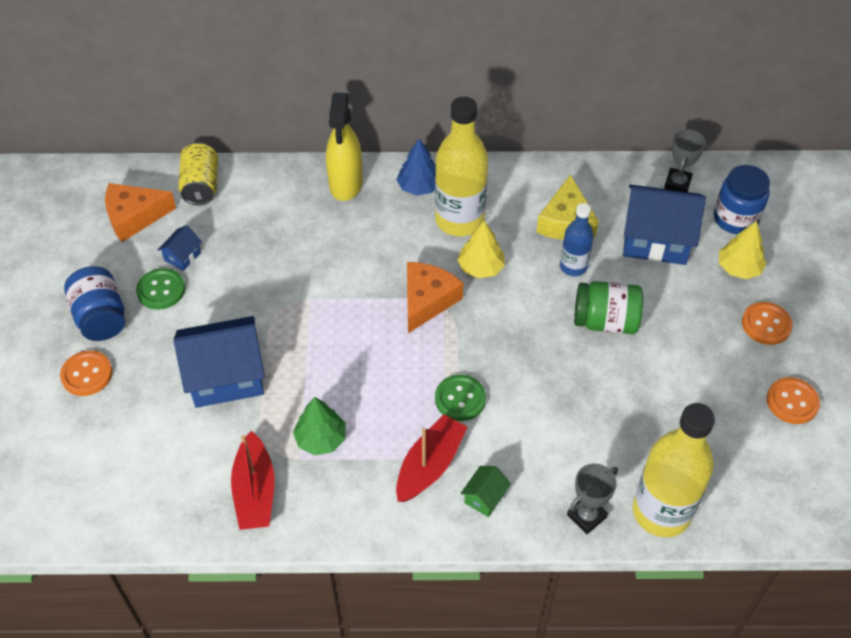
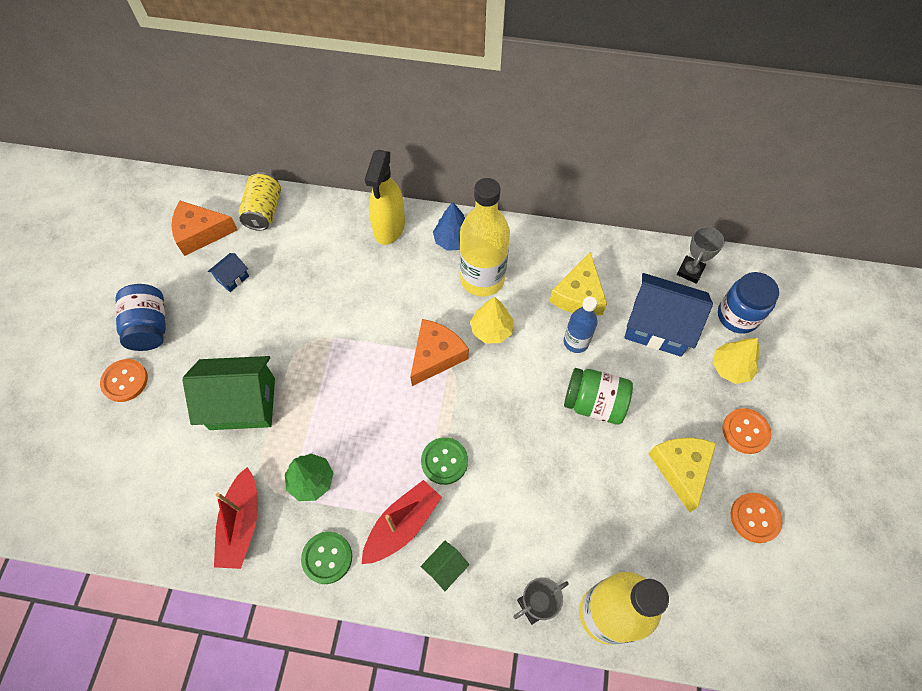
camera: 10 degrees right, 10 degrees up
(161, 290) = (206, 308): green button -> green button (327, 558)
(226, 377) = (242, 403): blue house -> green house
(708, 368) = (681, 468): none -> yellow cheese

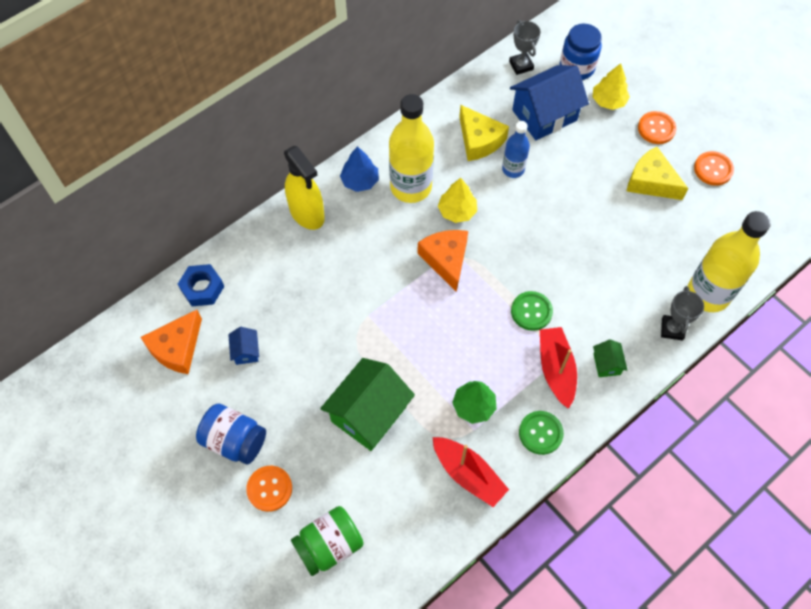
camera: 50 degrees left, 0 degrees up
(264, 211) = (202, 288): yellow can -> blue nut
(594, 403) = (566, 193): green jar -> green jar (329, 545)

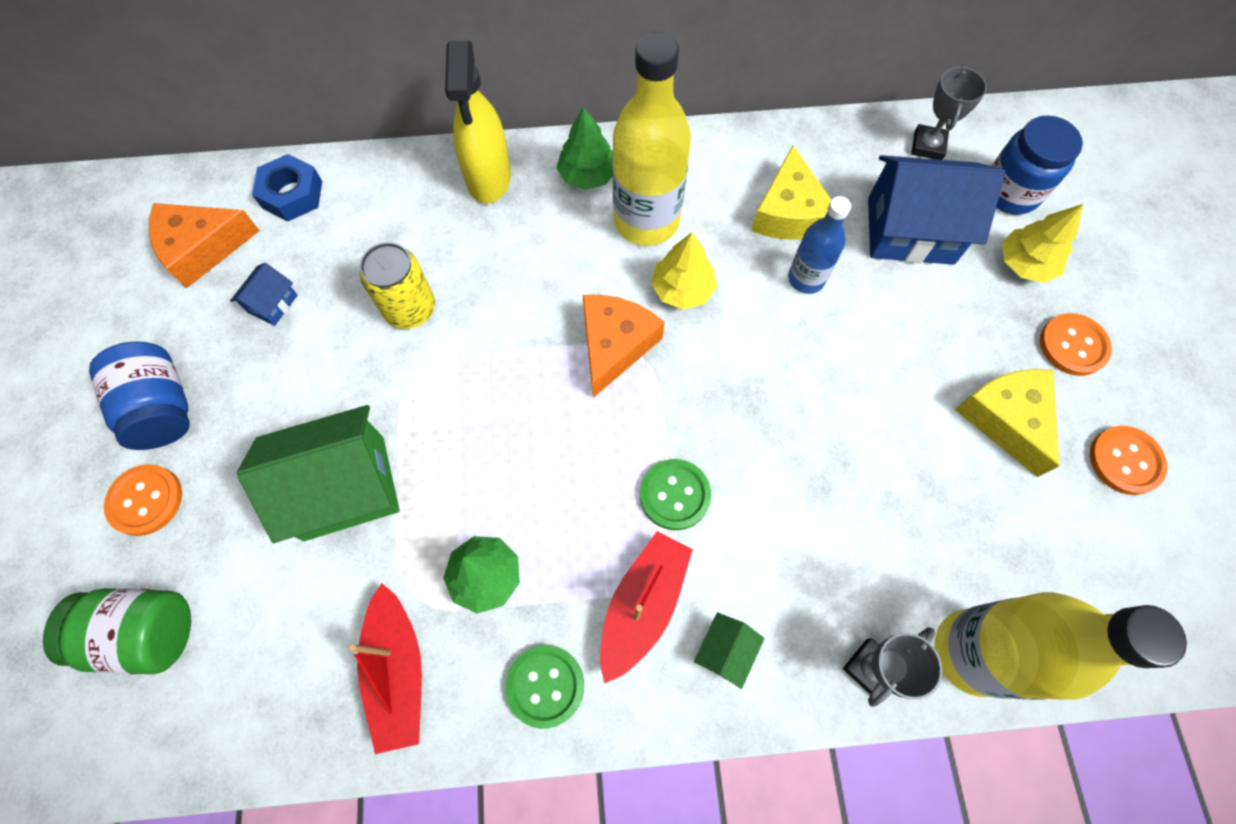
camera: 35 degrees right, 5 degrees up
(324, 307) = (410, 309): none -> yellow can
(360, 181) = (588, 175): blue tree -> green tree

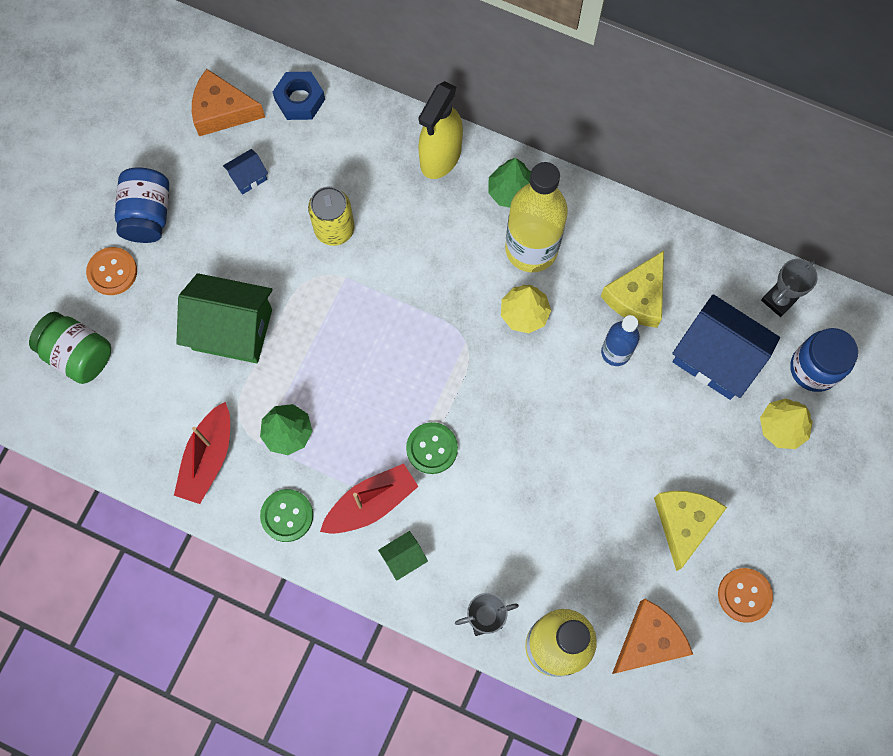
camera: 30 degrees right, 5 degrees up
(614, 345) = (454, 328): orange cheese -> orange cheese (649, 641)
(1073, 345) = (770, 502): orange button -> none

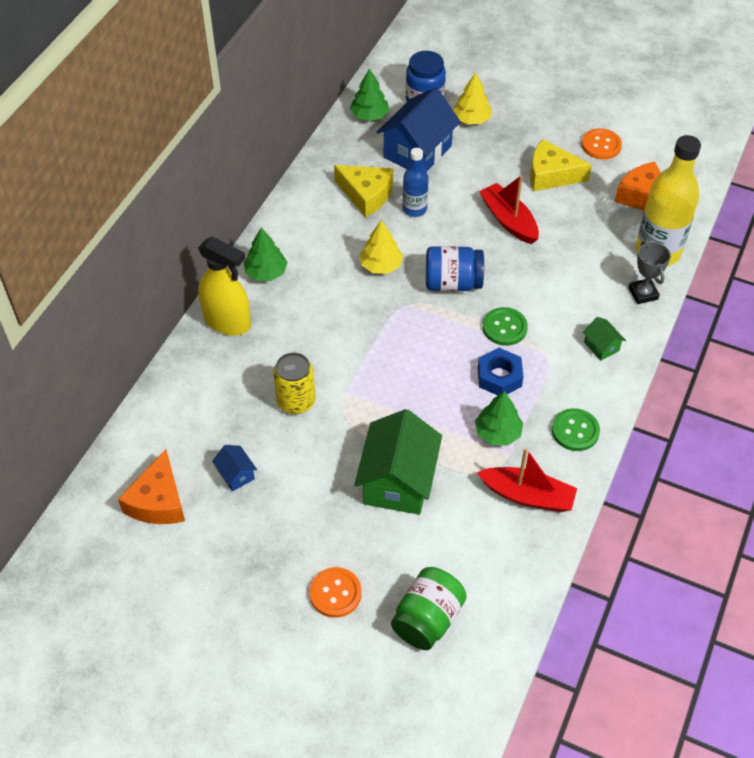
camera: 90 degrees left, 20 degrees down
(148, 215) = (272, 563): blue jar -> blue jar (452, 283)
(300, 100) = (153, 433): blue nut -> blue nut (499, 377)
(371, 503) = (557, 369): red boat -> red boat (508, 220)
(531, 249) = (321, 260): yellow bottle -> none
(778, 300) = (369, 115): grey trophy -> green tree

